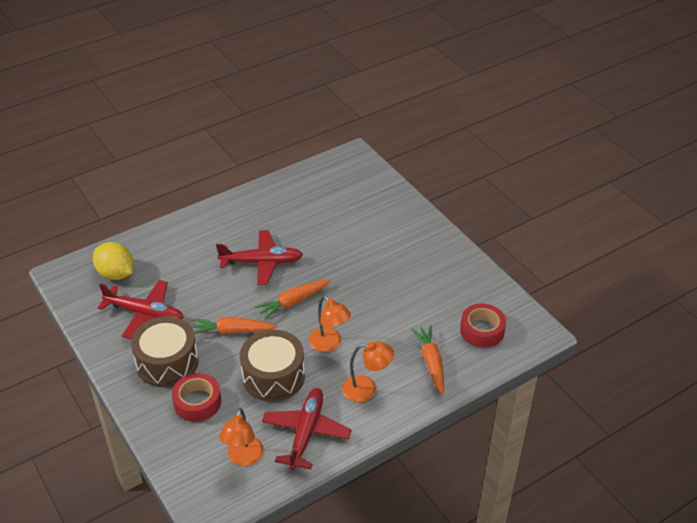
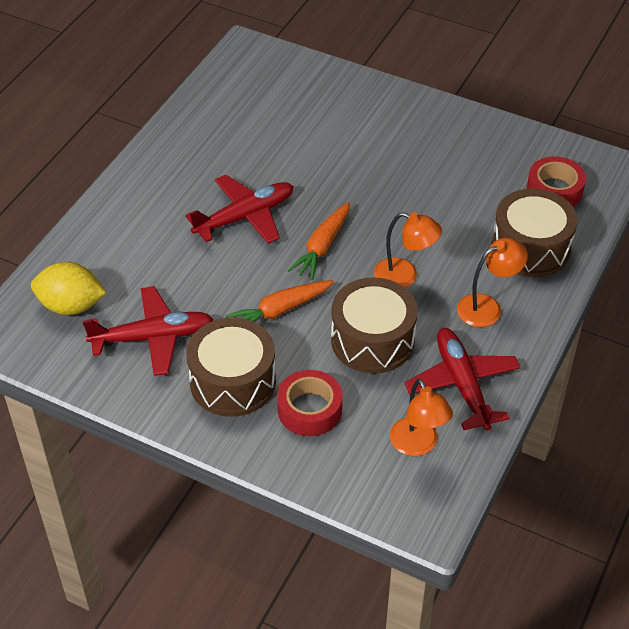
camera: 30 degrees left, 5 degrees up
(431, 362) = (530, 248): orange carrot -> brown drum

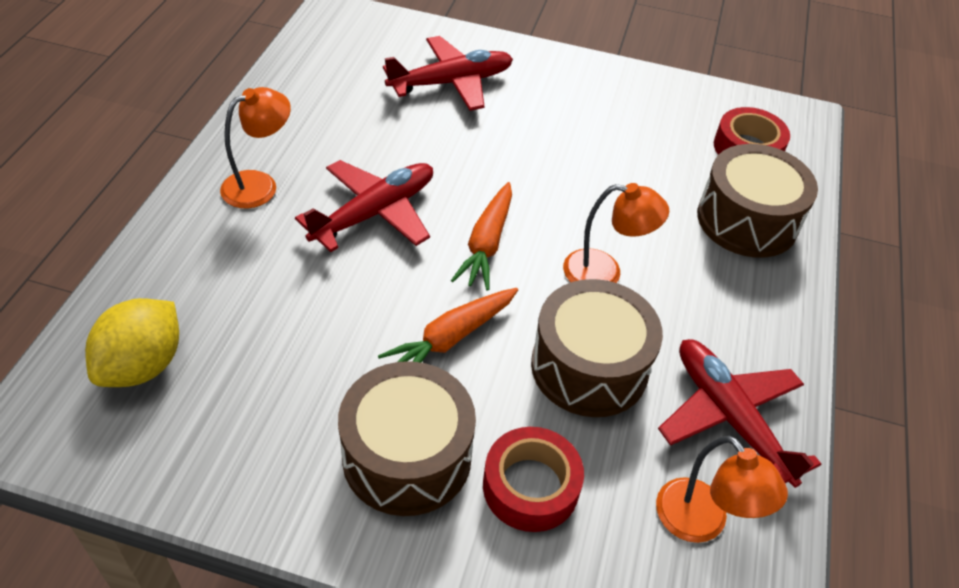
camera: 15 degrees left, 0 degrees up
(71, 306) = (143, 365): yellow lemon -> yellow lemon turned 60 degrees counterclockwise
(152, 338) = (273, 401): red plane -> red plane (451, 83)
(487, 307) = (723, 303): orange lamp -> orange lamp (260, 185)

